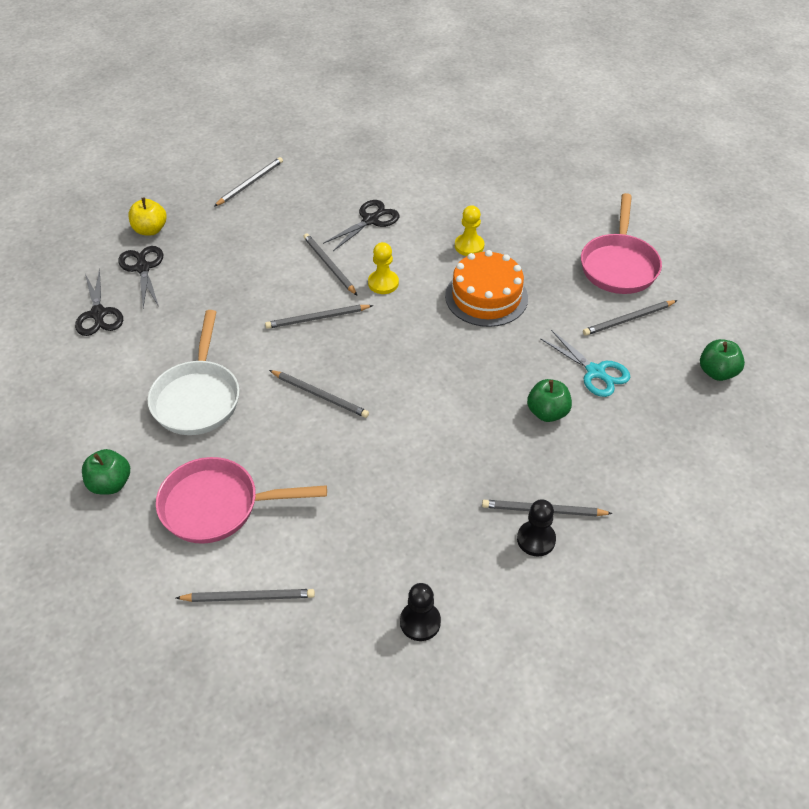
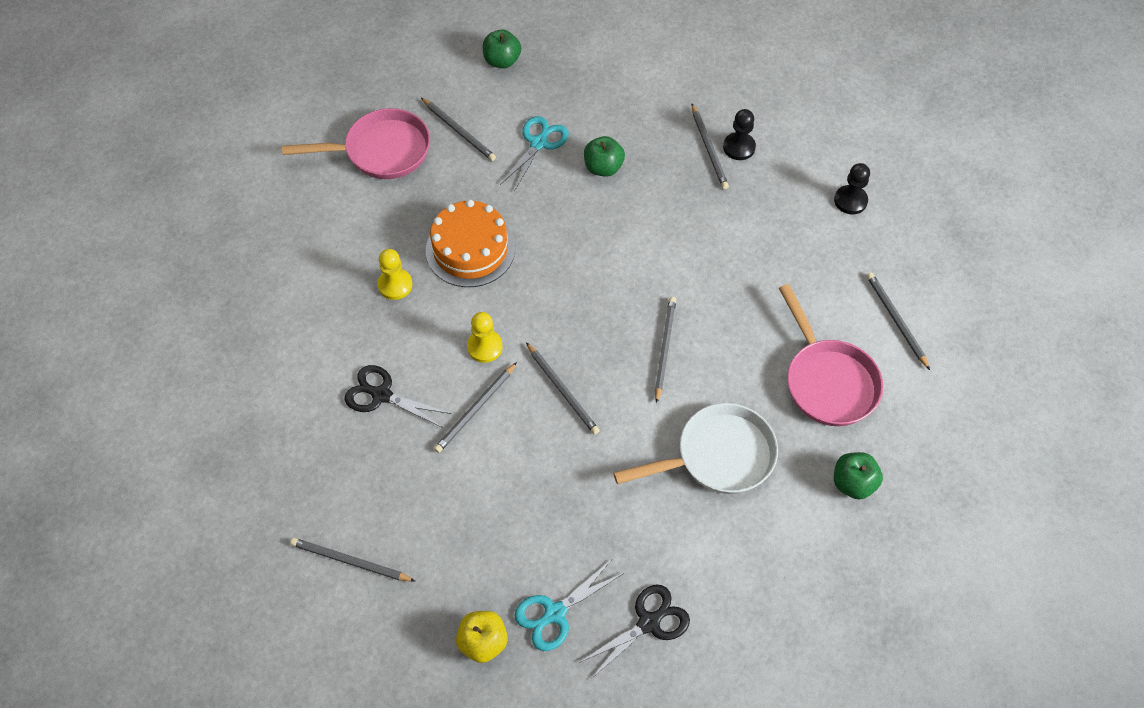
camera: 110 degrees left, 10 degrees up
(143, 268) = (554, 613): black scissors -> turquoise scissors

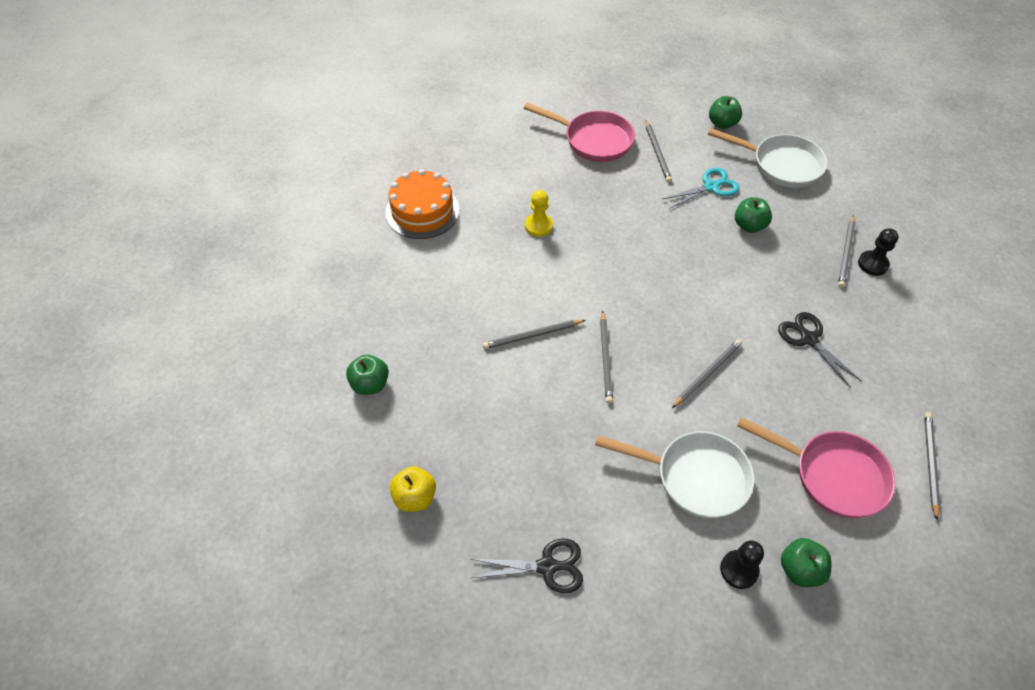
camera: 35 degrees right, 5 degrees down
(350, 561) = (370, 384): grey pencil -> green apple
(381, 395) = (475, 290): black scissors -> black scissors (808, 339)
(470, 249) = (608, 230): orange cake -> orange cake (422, 211)
(484, 347) = (570, 298): yellow pawn -> none
(554, 613) = (481, 511): turquoise scissors -> none
(590, 81) = (781, 165): none -> white pan
(827, 381) = (832, 475): pink pan -> pink pan turned 75 degrees counterclockwise
(850, 201) = (948, 350): black pawn -> black pawn (739, 570)

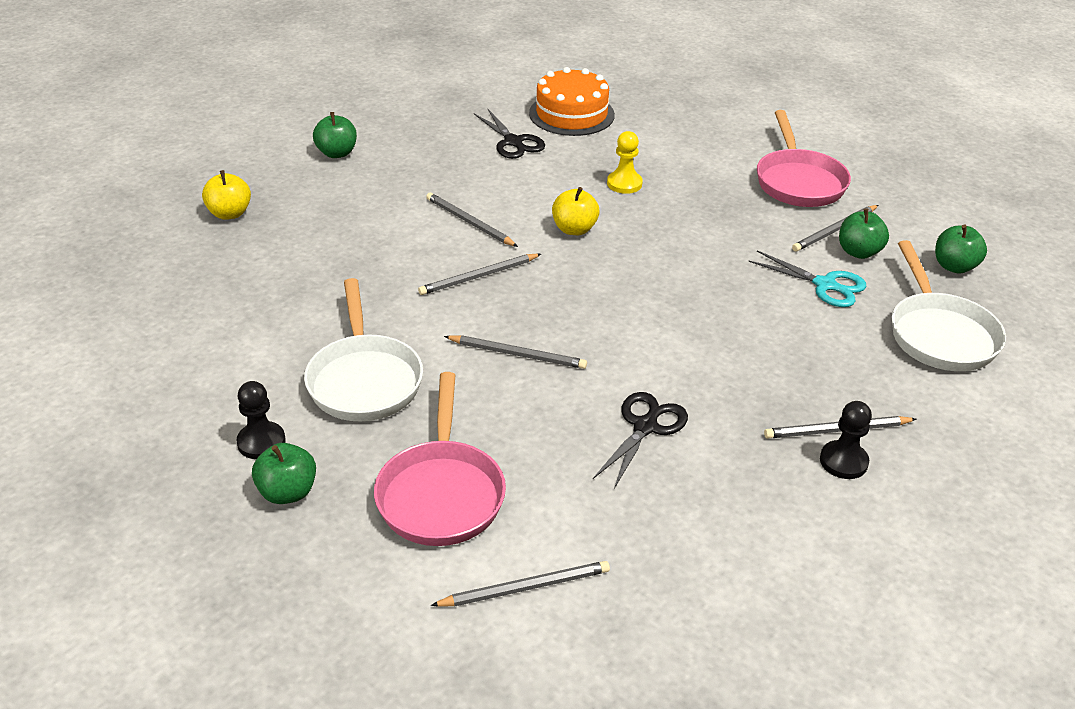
camera: 60 degrees right, 15 degrees down
(547, 566) = (197, 309): black scissors -> black scissors (513, 142)
(578, 279) = (574, 229): none -> yellow apple
(749, 225) = (792, 332): green apple -> green apple (858, 252)

